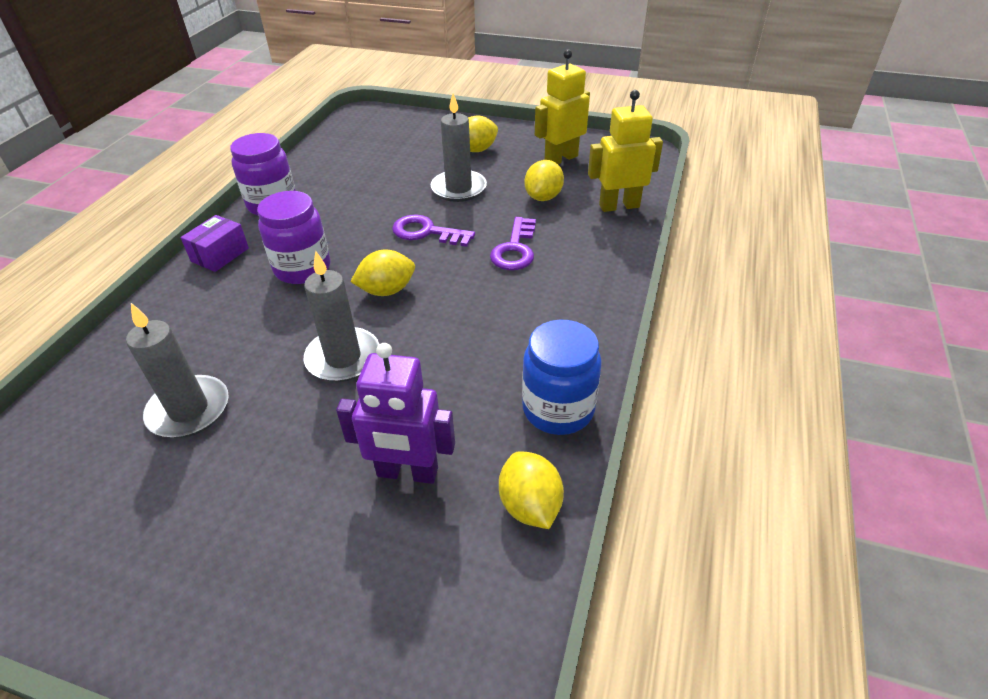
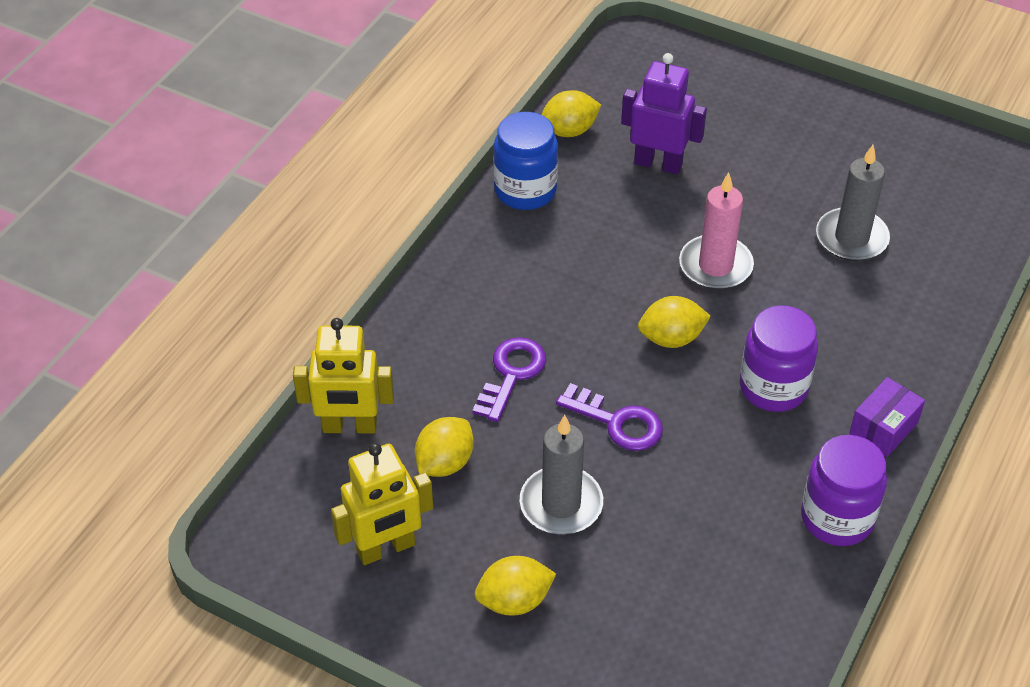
camera: 170 degrees left, 5 degrees up
(343, 358) = (715, 266): grey candle -> pink candle
(530, 505) = (569, 131): yellow lemon -> yellow lemon turned 75 degrees clockwise

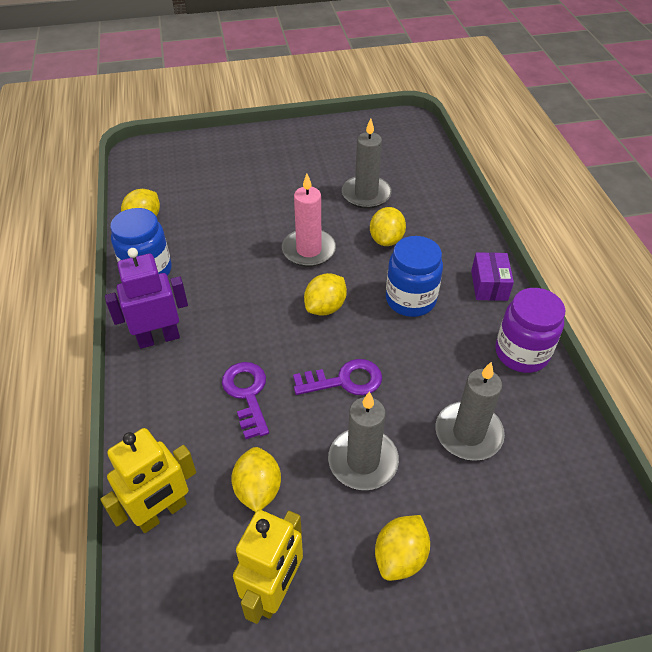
camera: 40 degrees left, 0 degrees up
(658, 163) = (218, 211): purple robot -> purple robot (158, 338)
(690, 551) = (468, 433): none -> grey candle
(773, 387) = (410, 300): purple jar -> blue jar
(818, 305) = (386, 239): none -> yellow lemon

